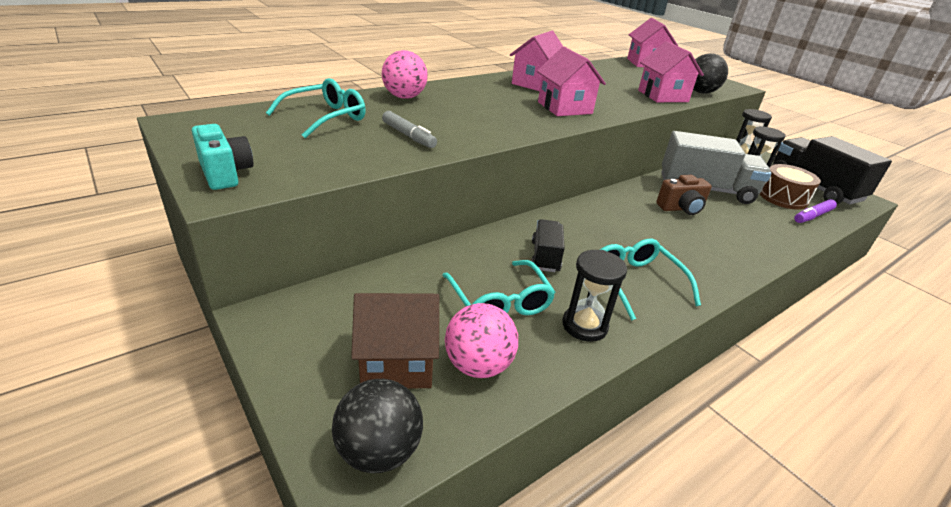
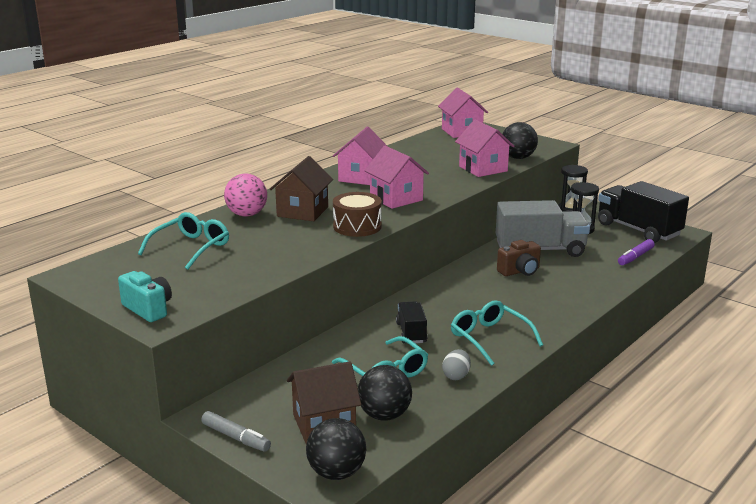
camera: 10 degrees left, 10 degrees down
(408, 136) = (272, 251): grey marker -> grey marker (236, 437)
(462, 104) = (302, 212): none -> brown house
(478, 365) = (384, 415): pink ball -> black ball
(584, 325) = (456, 376): black hourglass -> grey egg
(783, 198) = (610, 245): brown drum -> brown drum (357, 226)

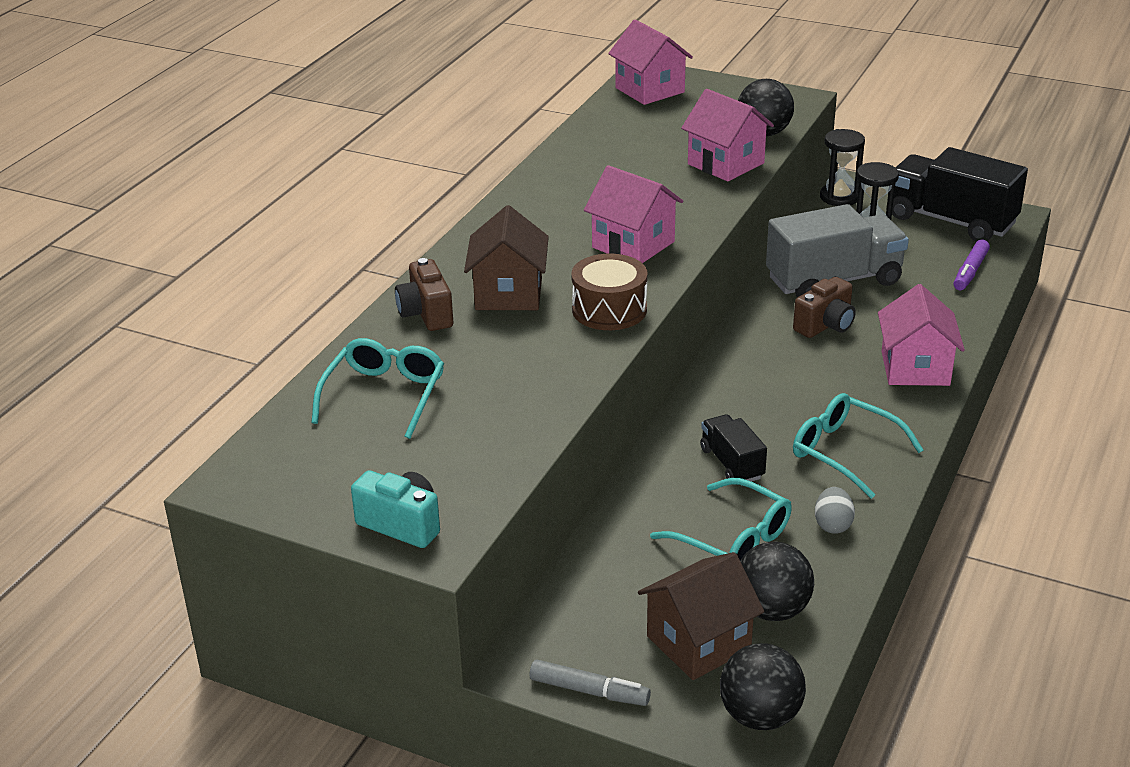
camera: 15 degrees left, 10 degrees up
(247, 214) = (426, 314): pink ball -> brown camera
(361, 177) = (554, 209): pink house -> pink house (915, 368)

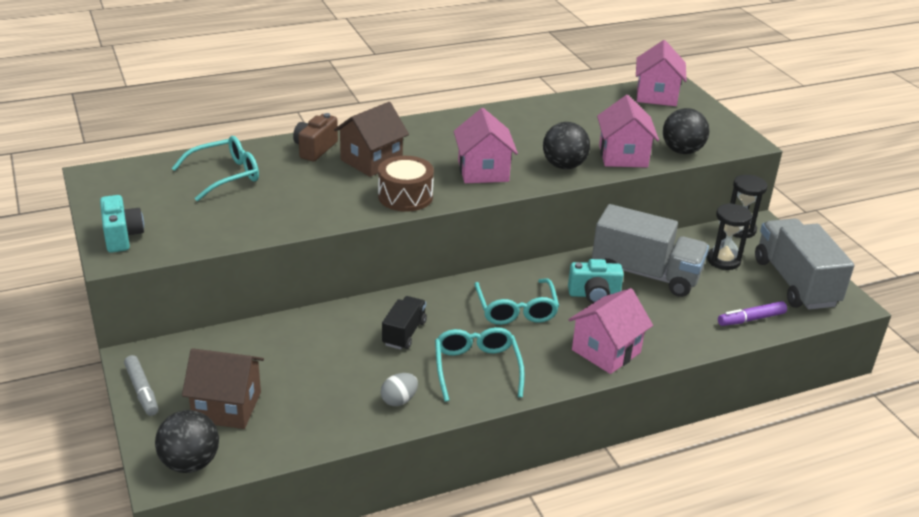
camera: 40 degrees right, 0 degrees up
(732, 538) = (335, 370): turquoise glasses -> turquoise glasses (516, 309)
(772, 610) = (289, 418): black ball -> black ball (564, 166)
(825, 325) = (594, 295): brown camera -> turquoise camera
(951, 221) = (795, 282): black truck -> grey truck

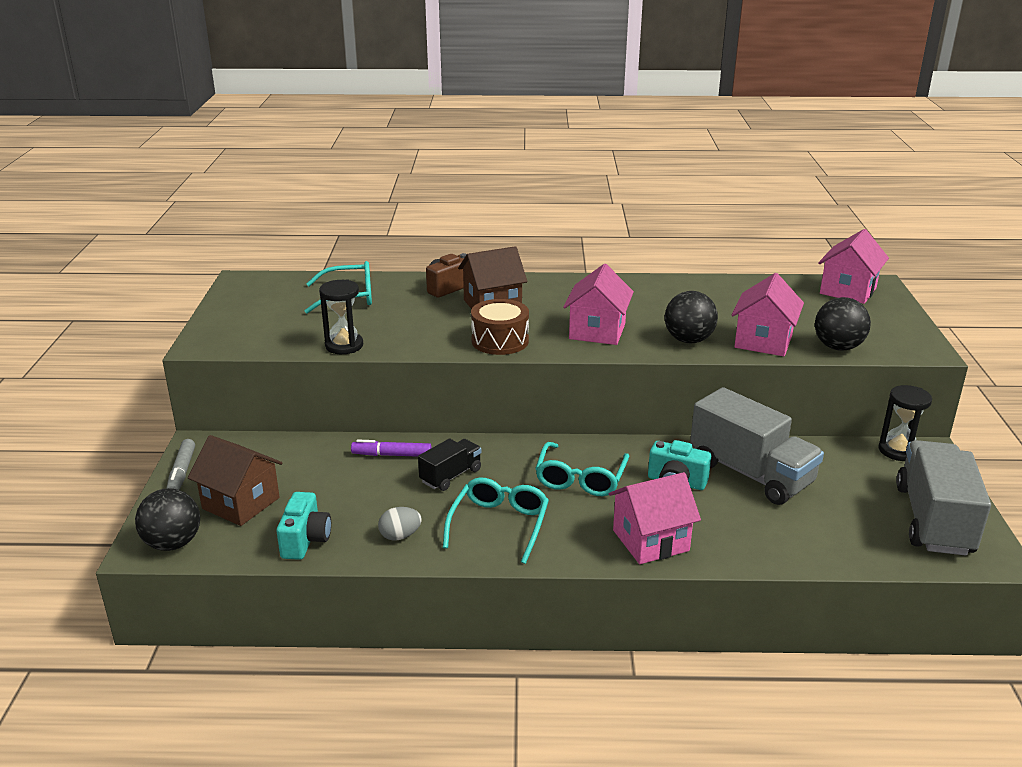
camera: 25 degrees right, 5 degrees down
(122, 236) = (220, 330): turquoise camera -> turquoise camera (305, 540)
(723, 260) = (855, 478): black hourglass -> black hourglass (344, 346)
(751, 319) = (849, 546): purple marker -> purple marker (392, 455)

